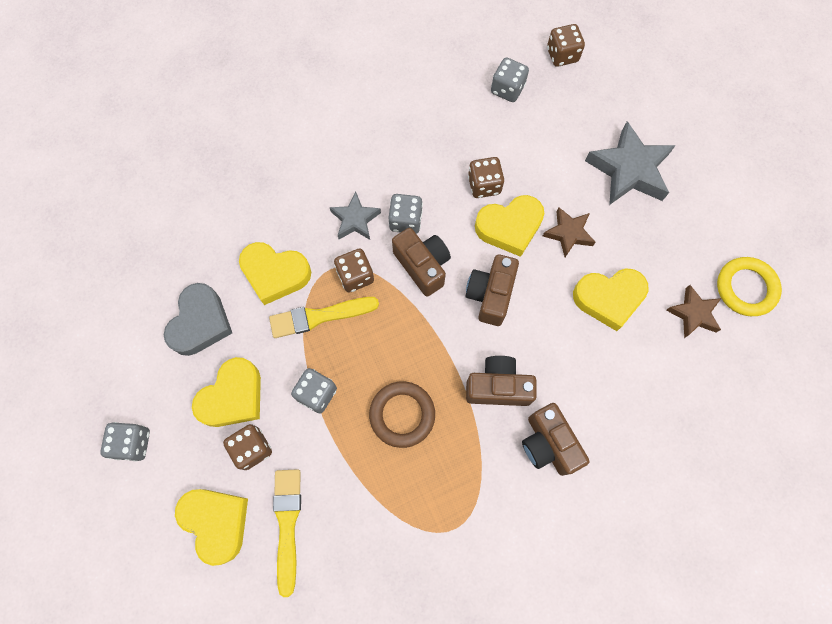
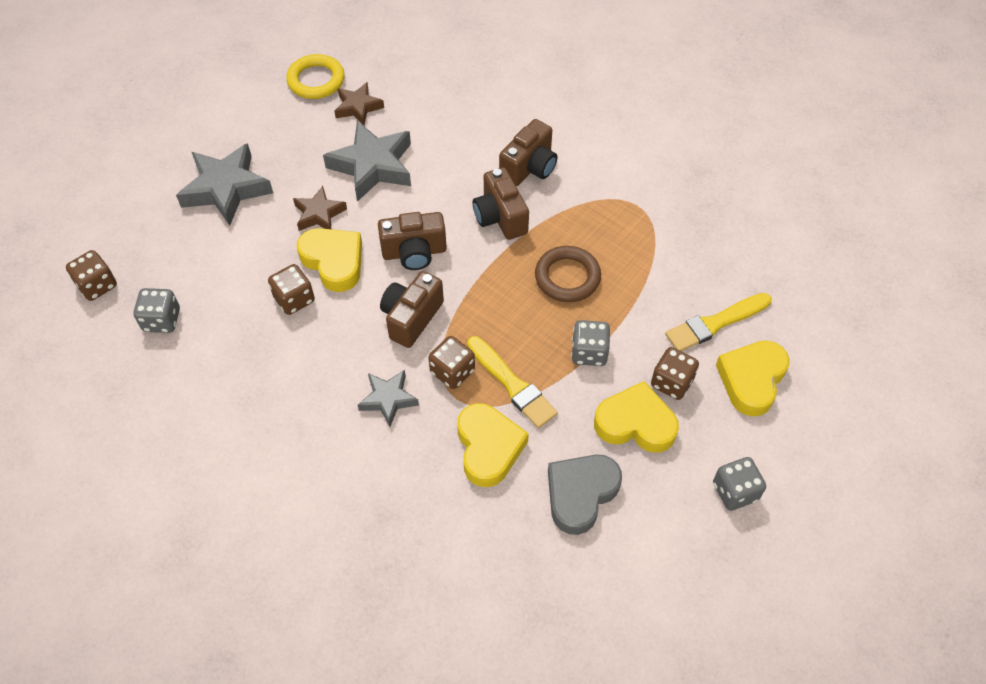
camera: 115 degrees left, 15 degrees down
(200, 323) = (580, 494): grey heart -> grey heart turned 45 degrees counterclockwise
(405, 220) = (367, 352): grey dice -> none
(609, 298) = (373, 166): yellow heart -> grey star

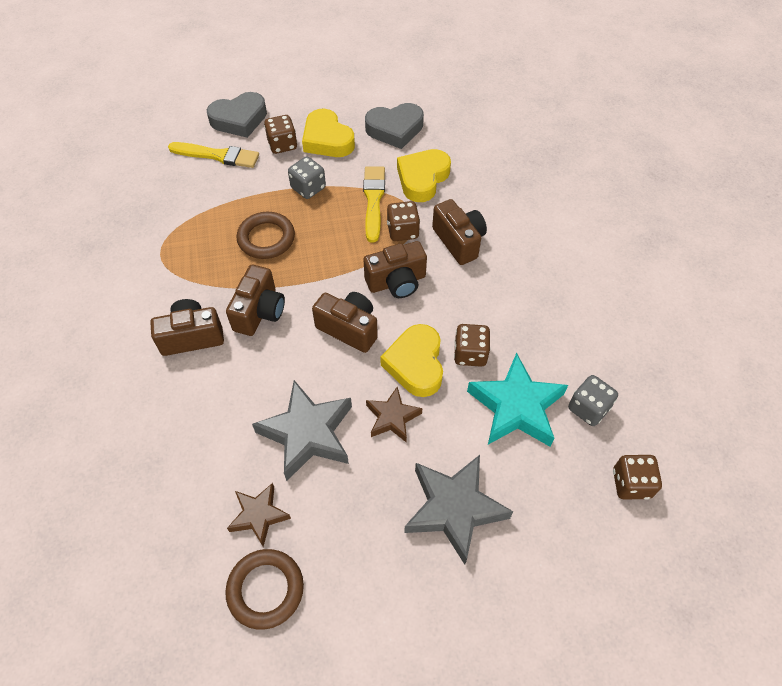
camera: 140 degrees left, 0 degrees up
(225, 282) = (516, 407): none -> turquoise star
(316, 80) = (265, 590): yellow ring -> brown ring
(388, 399) = (459, 241): grey star -> brown camera
(735, 491) = (316, 85): grey dice -> none
(751, 380) = (239, 119): yellow heart -> grey heart

